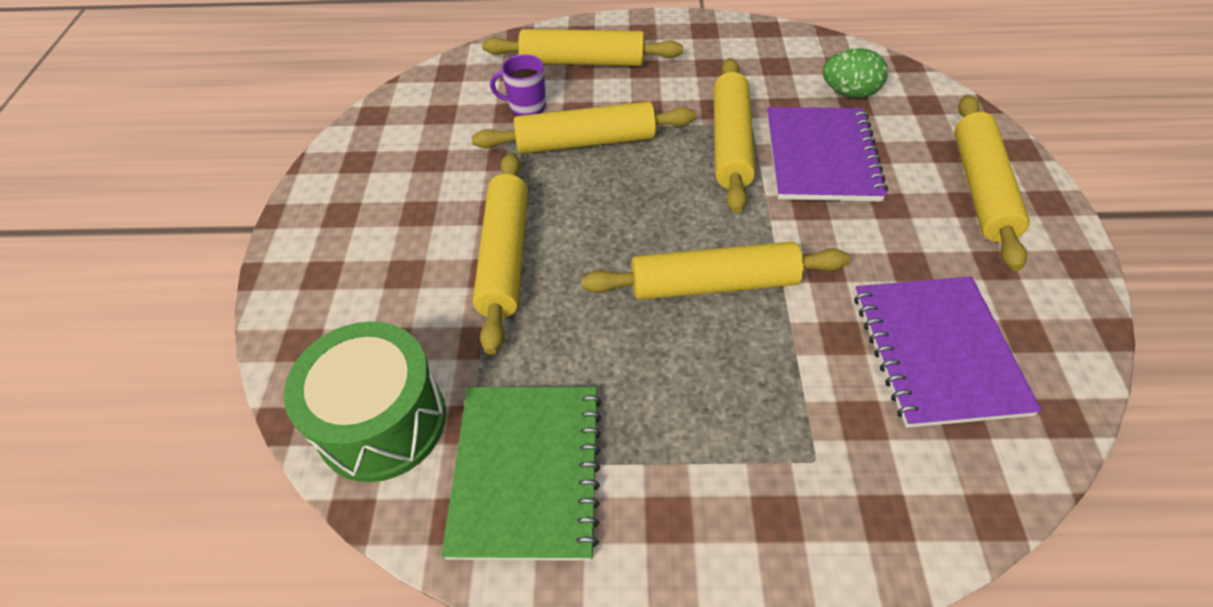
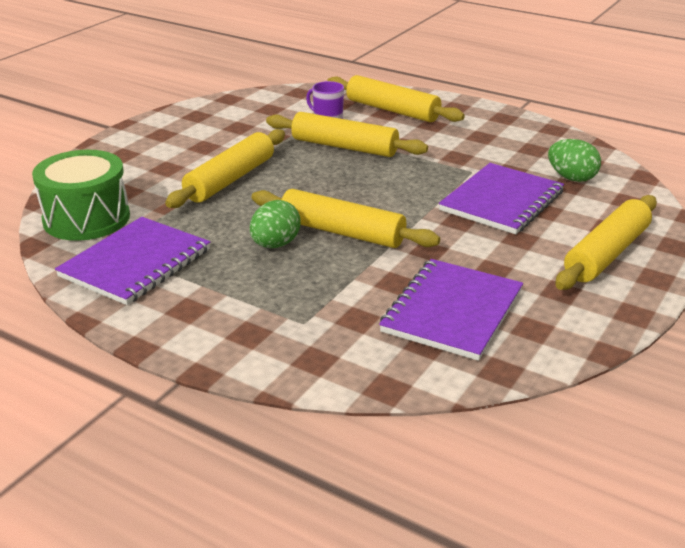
camera: 30 degrees right, 20 degrees down
(526, 471) = (135, 263): green notebook -> purple notebook
(662, 344) = (275, 244): none -> green egg
(731, 142) = (444, 175): yellow rolling pin -> none

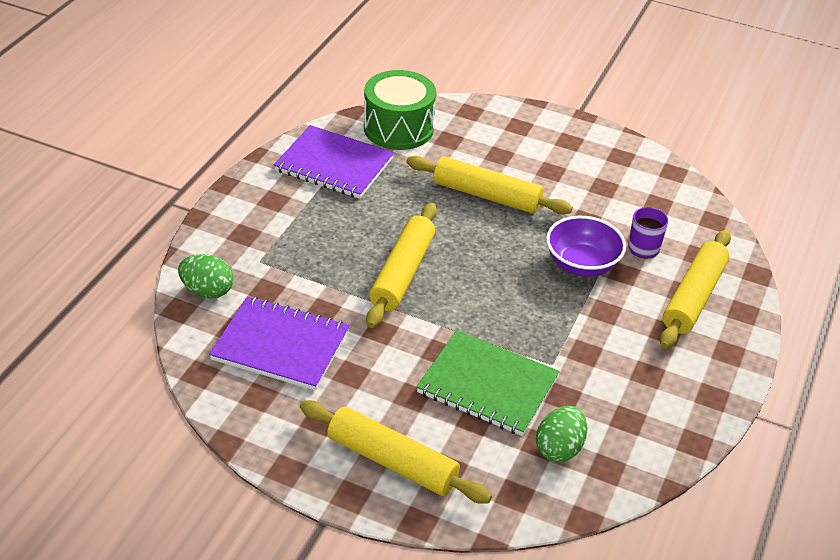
camera: 80 degrees right, 10 degrees up
(275, 244) = (374, 235): green egg -> green egg (207, 291)
(344, 146) = (582, 264): yellow rolling pin -> purple bowl
(501, 201) = (487, 385): purple notebook -> green notebook

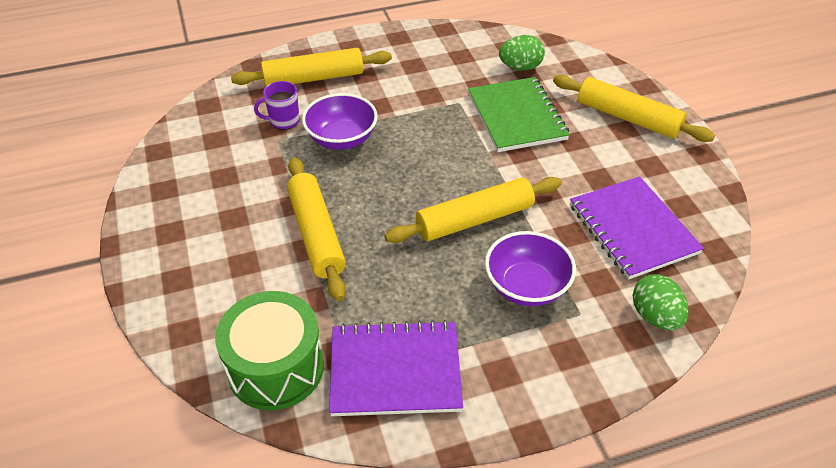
camera: 130 degrees left, 5 degrees up
(313, 254) = (526, 286): none -> purple bowl
(334, 165) = (395, 371): purple notebook -> purple notebook turned 75 degrees counterclockwise
(392, 461) = (628, 118): yellow rolling pin -> yellow rolling pin turned 45 degrees counterclockwise

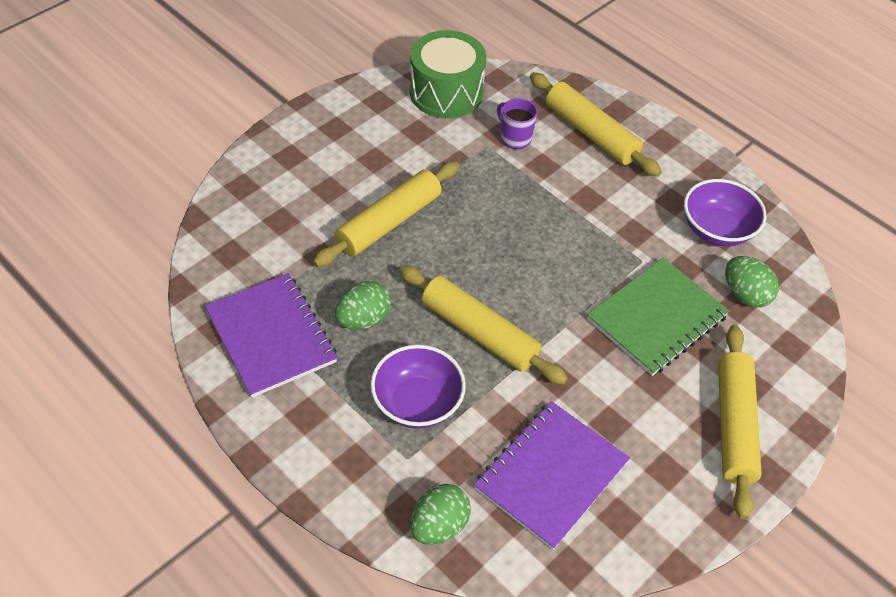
camera: 60 degrees right, 5 degrees up
(276, 367) = (236, 256): green drum -> green drum (446, 92)
(341, 139) = (520, 189): purple bowl -> purple bowl (717, 230)
(416, 291) = (363, 319): none -> green egg

